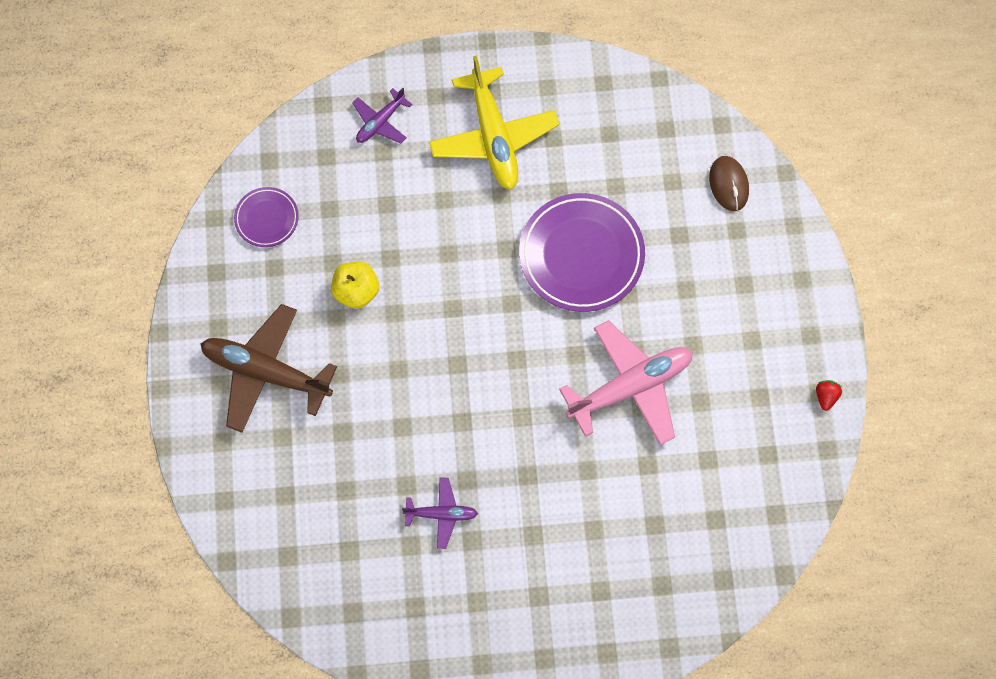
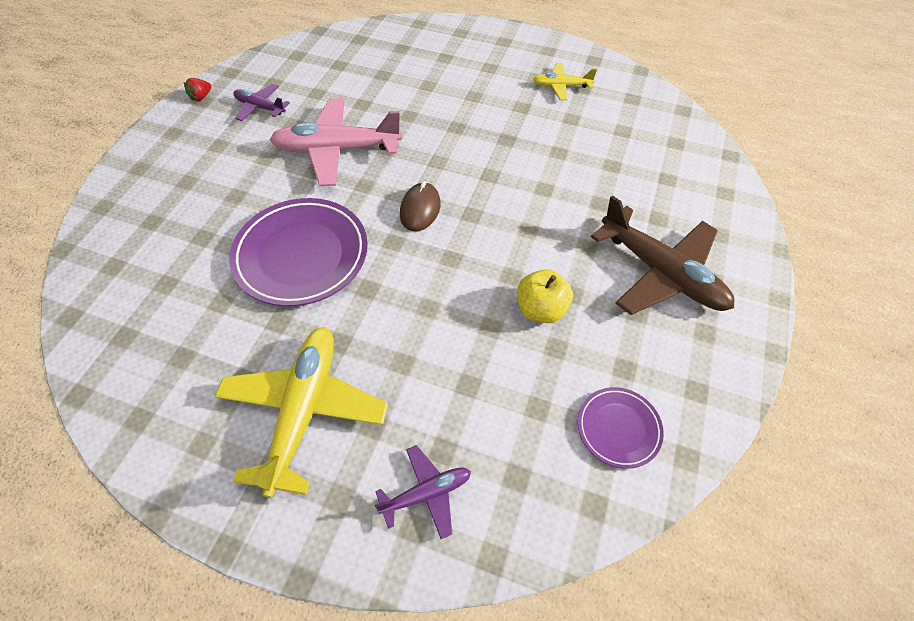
camera: 155 degrees left, 15 degrees down
(441, 514) = (538, 127): purple plane -> purple plane (260, 107)
(441, 598) = (561, 86): none -> yellow plane
(728, 184) = (119, 260): brown mouse -> brown mouse (420, 209)

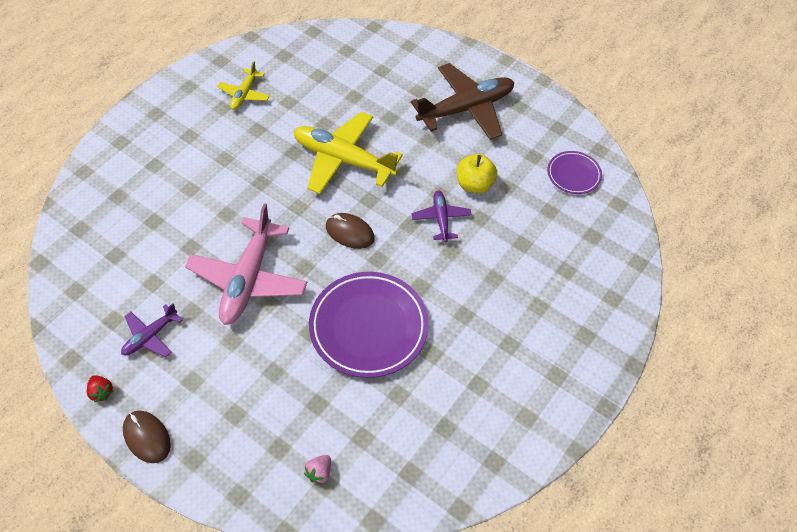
camera: 75 degrees left, 0 degrees up
(125, 258) = (319, 472): none -> pink strawberry
(159, 134) = (147, 437): none -> brown mouse
(304, 410) = (516, 346): yellow plane -> yellow plane (343, 159)
(427, 493) = (593, 285): purple plane -> purple plane (441, 219)

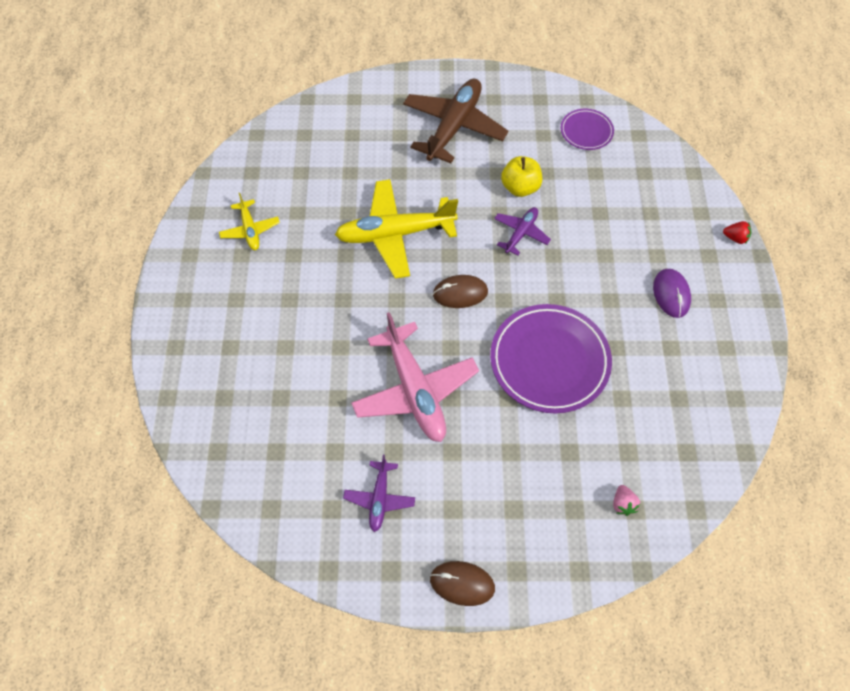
camera: 35 degrees left, 5 degrees up
(101, 392) = (385, 577): red strawberry -> red strawberry (735, 238)
(441, 219) = (521, 233): purple plane -> purple plane turned 75 degrees clockwise
(520, 344) = (671, 294): none -> purple mouse

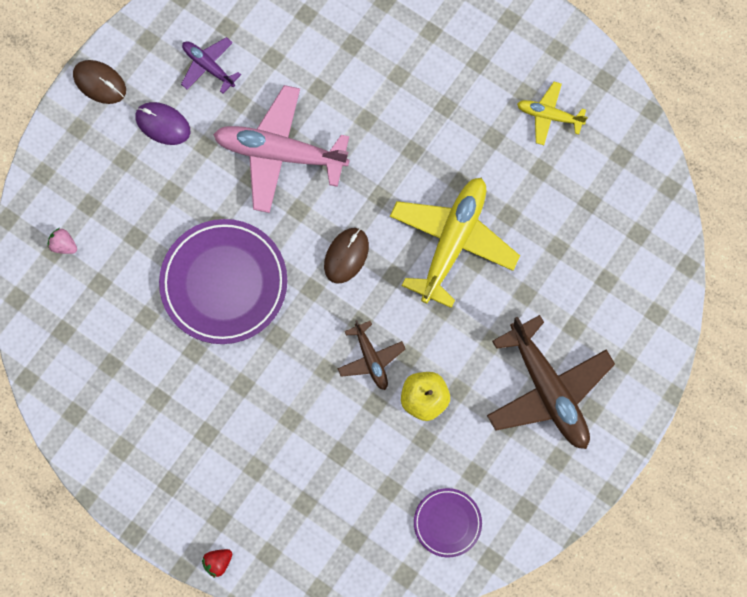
camera: 125 degrees right, 15 degrees up
(462, 583) = (100, 83): brown mouse -> brown mouse turned 75 degrees clockwise
(521, 233) = (371, 358): purple plane -> brown plane
(671, 294) = (207, 445): purple mouse -> purple mouse (163, 124)

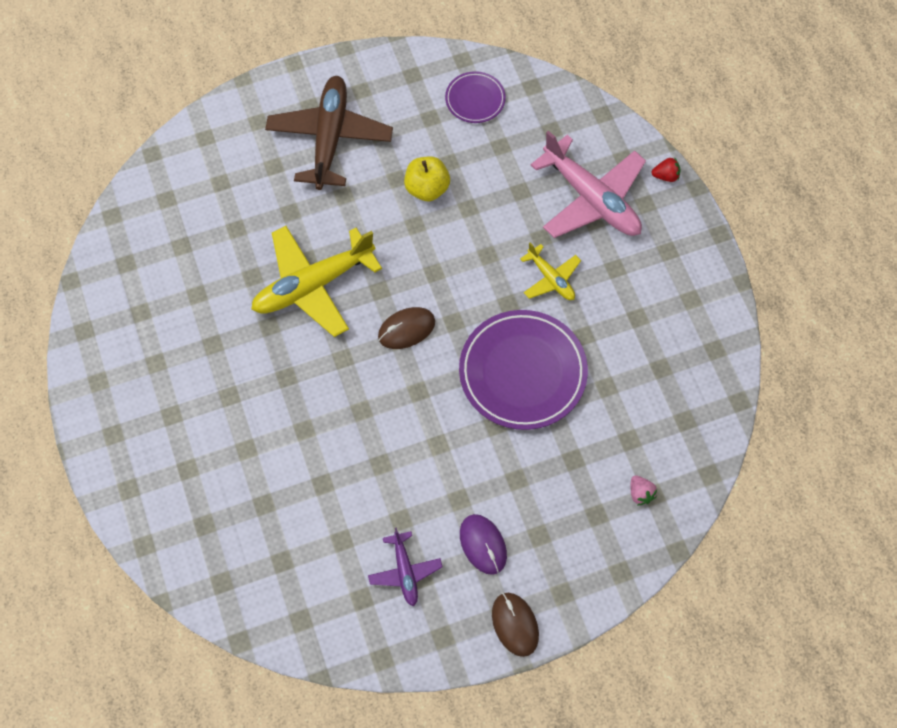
camera: 145 degrees left, 10 degrees down
(280, 153) = (398, 449): pink plane -> pink plane (591, 199)
(371, 358) = (446, 241): brown plane -> none
(549, 116) = (153, 331): yellow plane -> yellow plane (551, 279)

